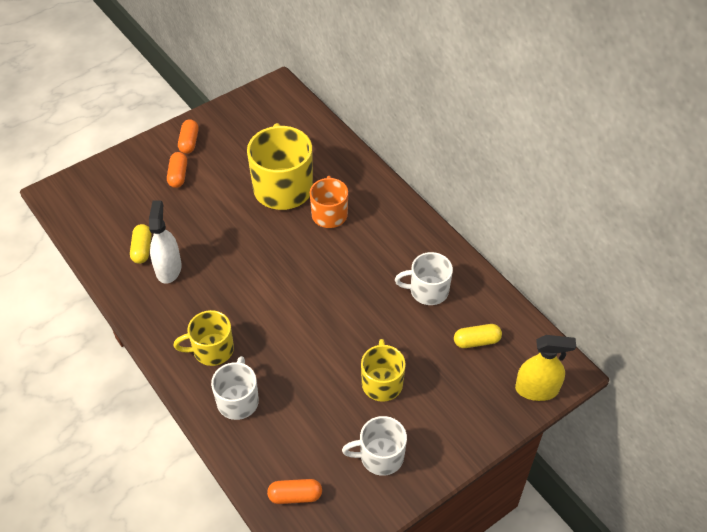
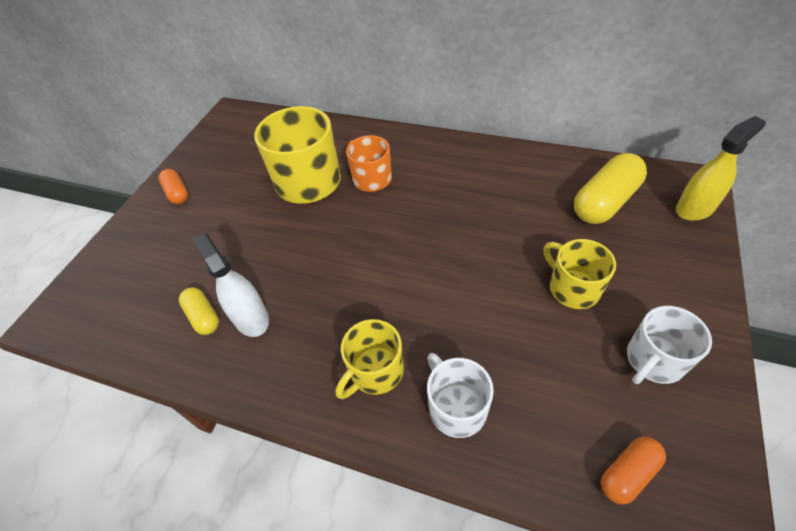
camera: 30 degrees left, 0 degrees up
(178, 175) = (189, 226): orange capsule -> none
(428, 290) = (520, 188): white mug -> none
(476, 341) = (604, 202): yellow capsule -> yellow capsule, size x1.79

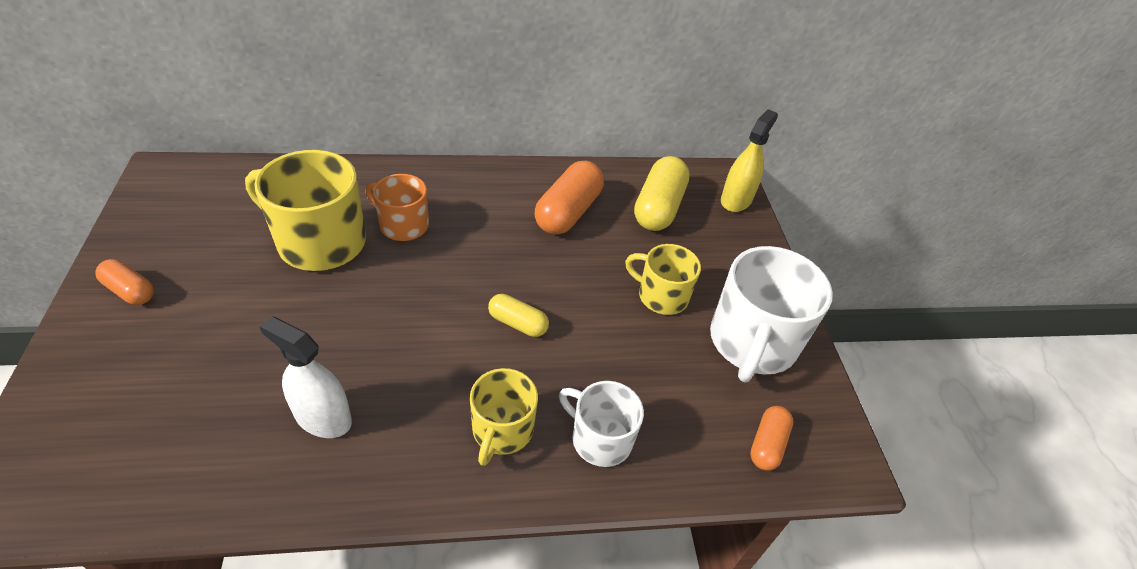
camera: 35 degrees left, 5 degrees down
(203, 317) = (254, 434): yellow capsule -> yellow capsule (518, 323)
(514, 191) = (568, 212): none -> orange capsule
(654, 360) = (752, 343): white mug -> white mug, size x1.69

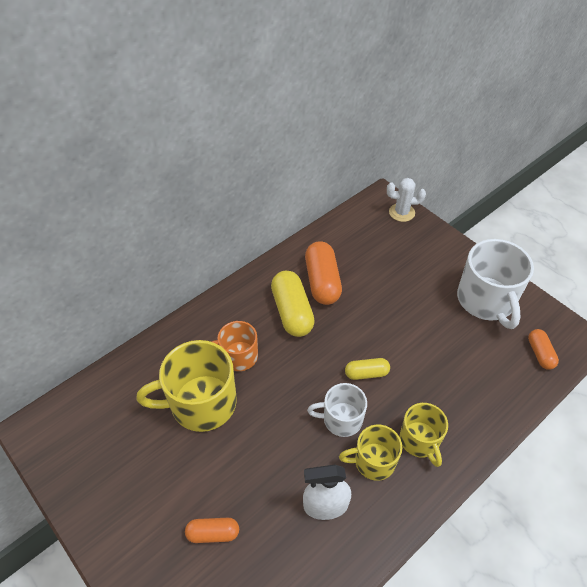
camera: 30 degrees left, 5 degrees up
(130, 291) = (121, 522): orange capsule -> orange capsule (213, 533)
(600, 439) = (468, 408): white mug -> white mug (341, 419)
(658, 208) = (367, 245): yellow capsule -> yellow capsule (292, 312)
(661, 296) = (420, 303): yellow mug -> yellow mug (373, 461)
(736, 200) = (401, 212): yellow spray bottle -> white cactus

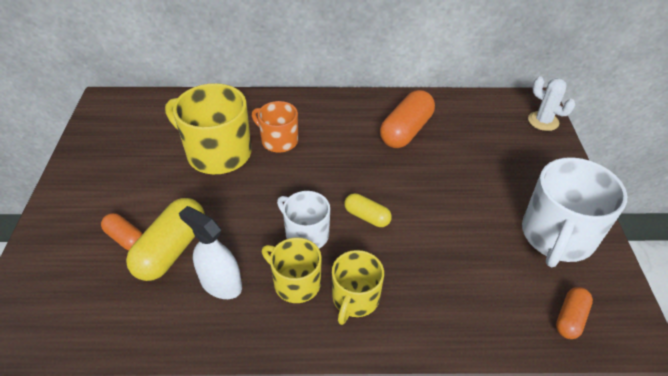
camera: 40 degrees right, 5 degrees down
(292, 312) = (355, 136): yellow capsule -> yellow capsule (171, 249)

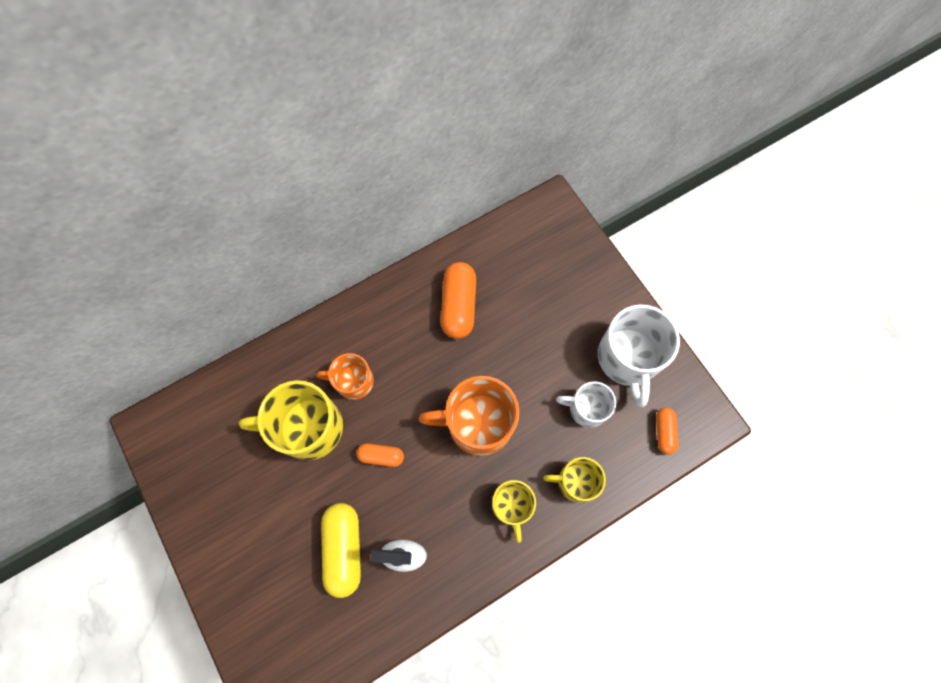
camera: 30 degrees left, 25 degrees up
(125, 238) = (298, 562): orange capsule -> orange capsule (381, 456)
(296, 283) = (461, 519): yellow mug -> yellow mug (575, 482)
(306, 234) = (441, 469): white mug -> white mug (586, 409)
(367, 217) = (478, 423): yellow capsule -> orange mug
(543, 121) = (568, 228): white cactus -> none

